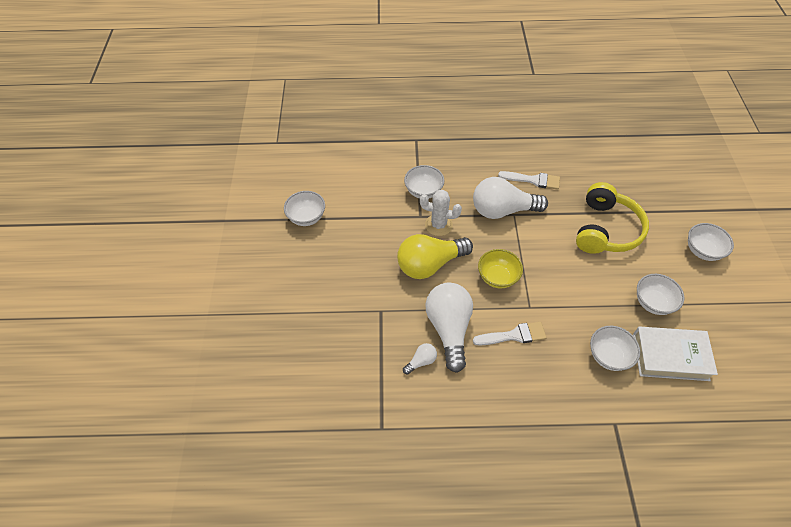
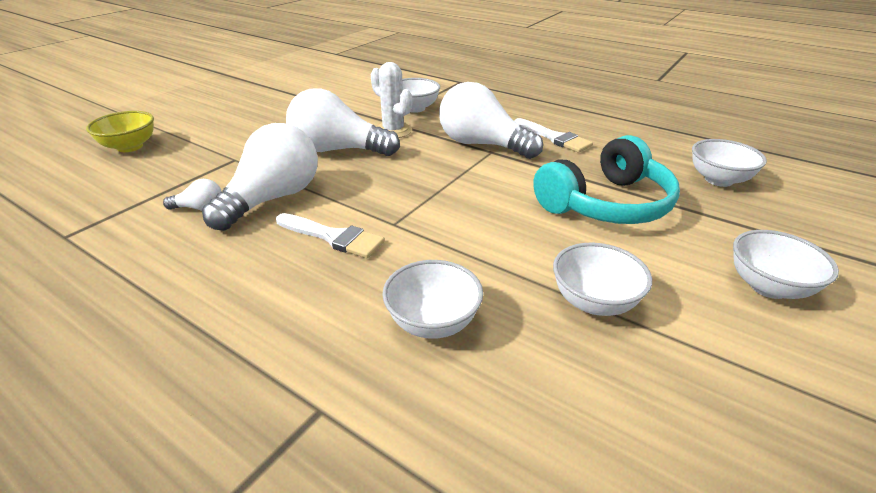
camera: 35 degrees right, 20 degrees down
(306, 217) = (284, 90): white bowl -> white bowl (718, 180)
(429, 264) = (338, 150): yellow light bulb -> white light bulb
(497, 277) = (394, 186): yellow bowl -> yellow bowl (130, 147)
(606, 229) = (606, 204): yellow headphones -> turquoise headphones
(670, 356) = (544, 382): white book -> none

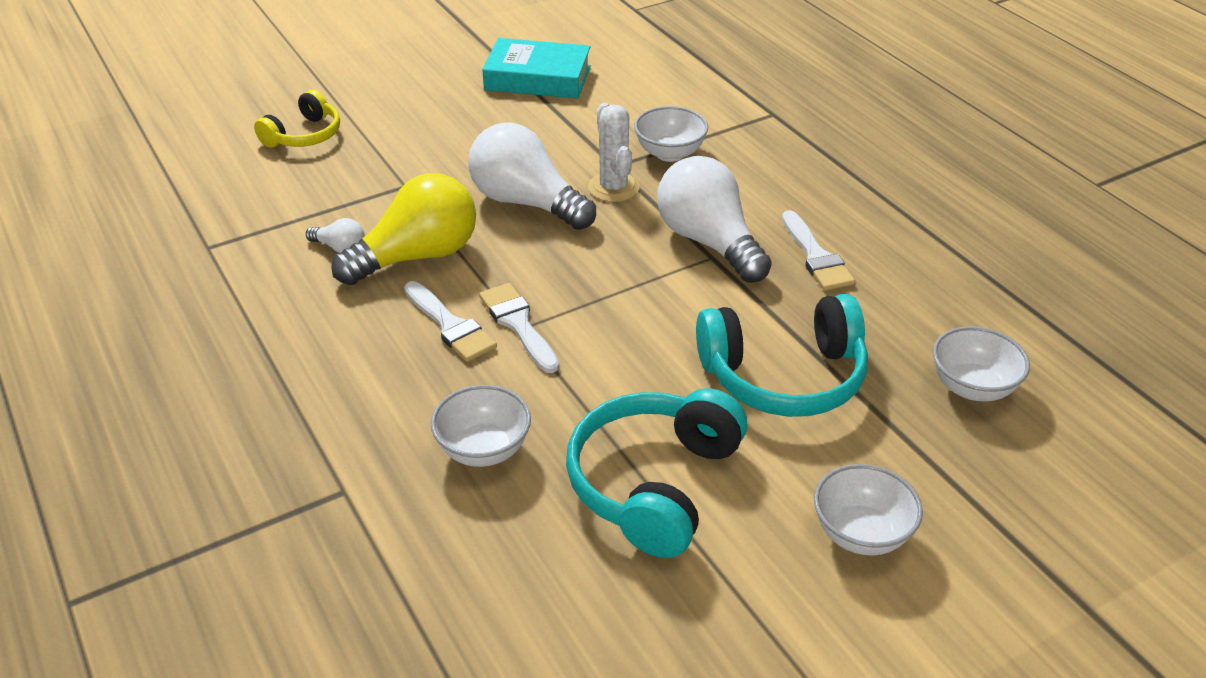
camera: 25 degrees right, 5 degrees up
(130, 147) = (304, 135): yellow bowl -> yellow headphones
(273, 199) = (417, 256): white light bulb -> yellow light bulb
(296, 89) = (537, 78): none -> turquoise book
(389, 222) = (518, 324): none -> white brush
(594, 302) = (654, 484): white bowl -> turquoise headphones

